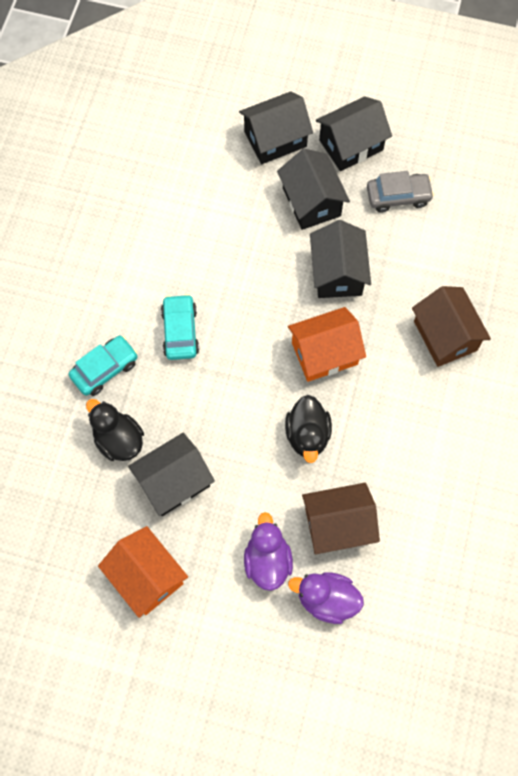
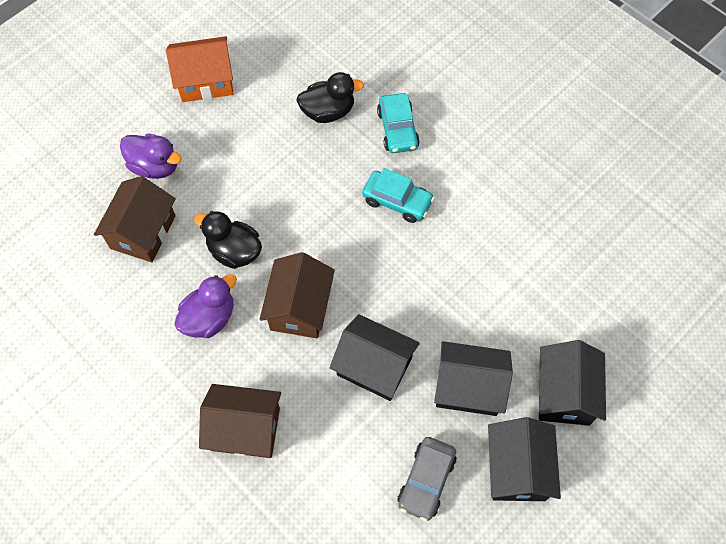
camera: 120 degrees right, 5 degrees down
(174, 482) = (266, 133): black house -> none
(324, 353) = (300, 307): orange house -> brown house
(327, 599) = (93, 191): purple duck -> purple duck (209, 318)

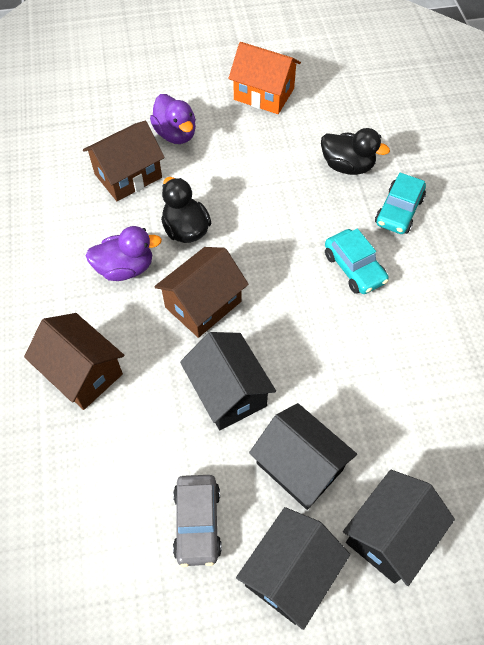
camera: 35 degrees right, 5 degrees down
(426, 480) = (197, 523): grey car -> grey car turned 60 degrees counterclockwise

